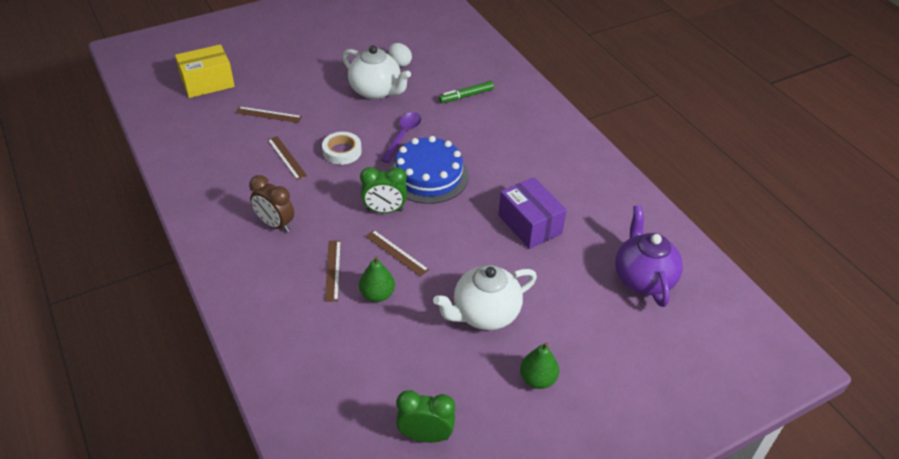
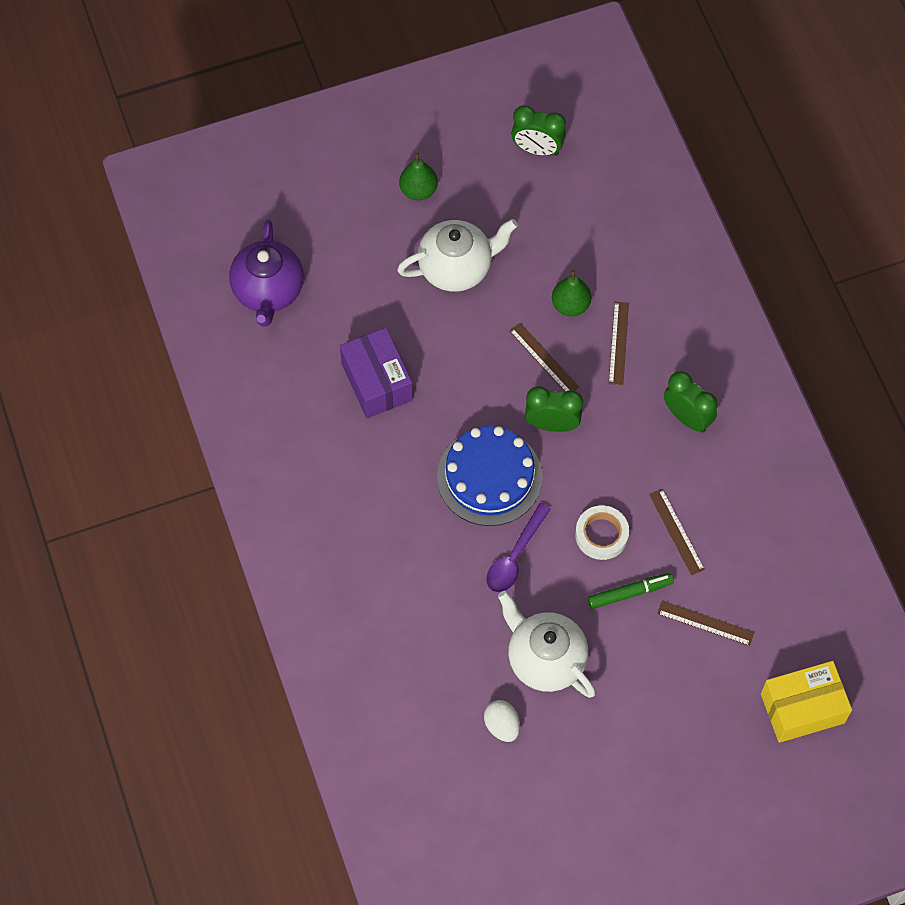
camera: 170 degrees left, 20 degrees up
(275, 224) = (687, 417): brown clock -> green clock
(466, 96) = (410, 632): green marker -> green marker (630, 593)

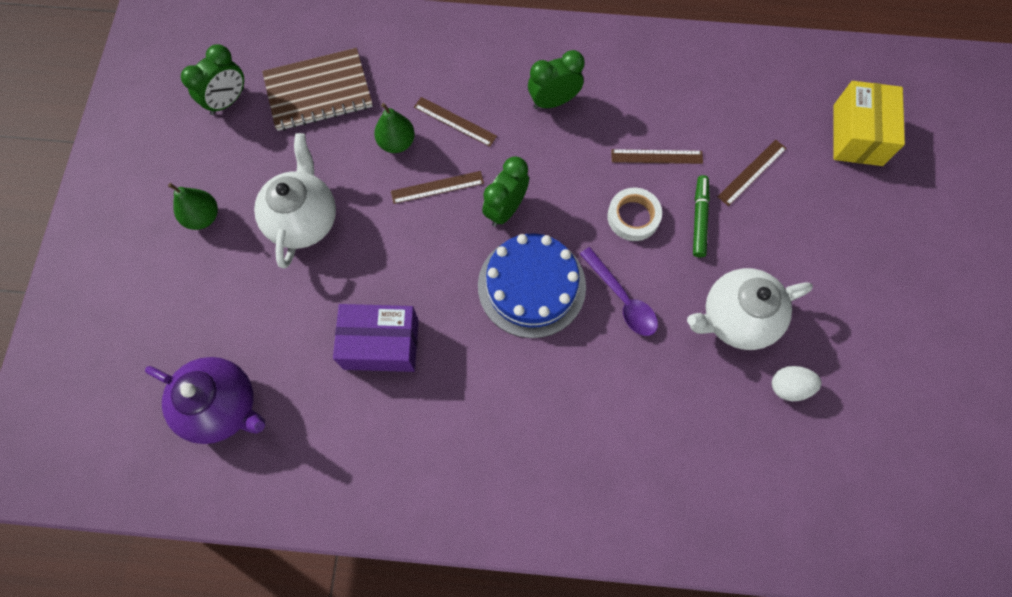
camera: 65 degrees left, 5 degrees up
(587, 216) = (318, 91): none -> brown notebook

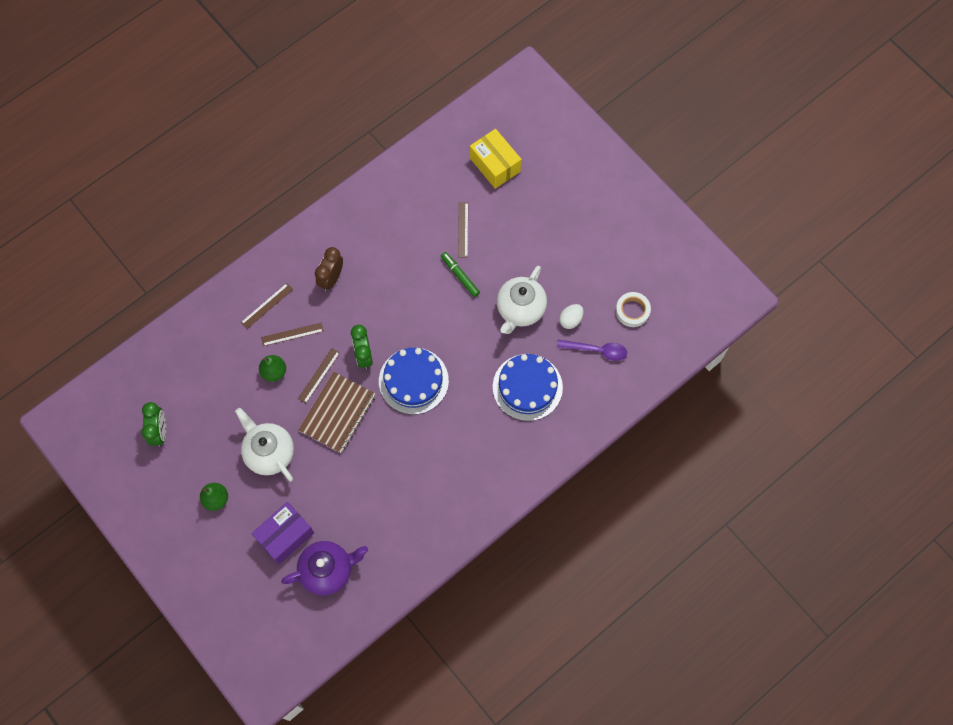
camera: 45 degrees left, 0 degrees up
(318, 91) = (203, 383): brown notebook -> brown notebook (337, 413)
(381, 344) = (371, 473): purple box -> purple box (285, 536)
(553, 101) = (331, 278): green clock -> brown clock
(622, 299) = (461, 348): purple spoon -> purple spoon (596, 350)
(633, 217) = (428, 303): white tape -> white tape (632, 311)
(656, 156) = (410, 262): brown ruler -> brown ruler (267, 306)
(657, 417) = (527, 387): none -> blue cake

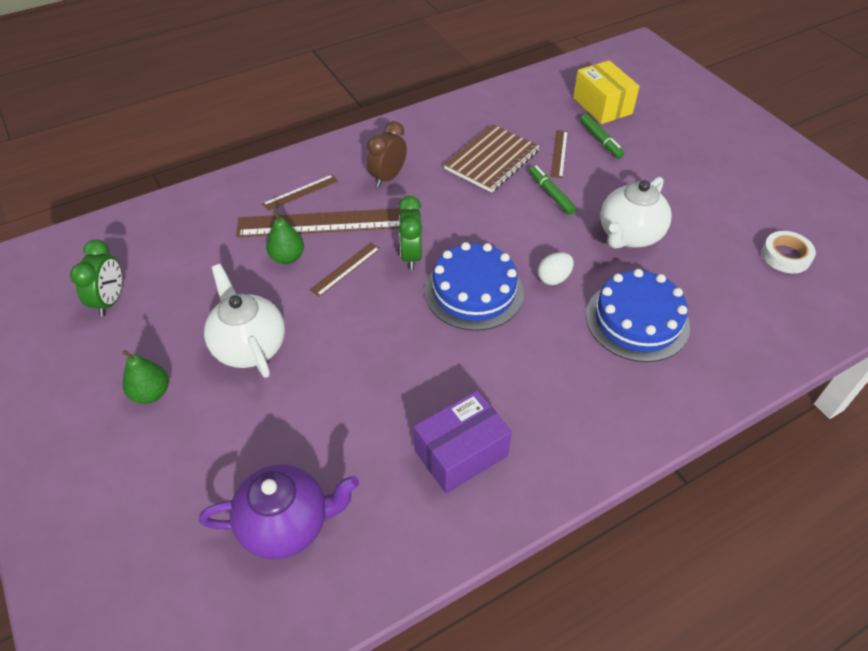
camera: 10 degrees right, 20 degrees down
(285, 536) = (235, 460): purple box -> purple box (461, 453)
(292, 334) = (323, 223): brown ruler -> brown ruler, size x2.09
(337, 413) = (360, 313): brown notebook -> brown notebook (491, 160)
(495, 208) = (600, 140): none -> green marker
(570, 320) = (699, 254): white egg -> white egg (553, 278)
(596, 350) = (738, 292): purple spoon -> none

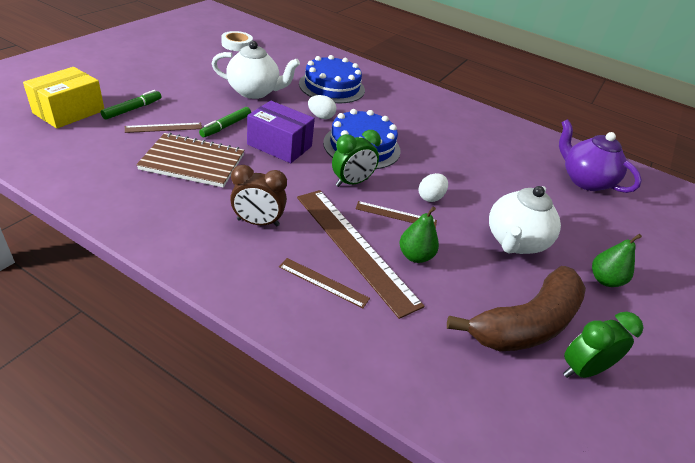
camera: 125 degrees left, 10 degrees down
(171, 292) = (525, 323): none -> brown banana
(354, 310) = (430, 197): none -> white egg
(461, 453) = (479, 132): purple box -> purple box (279, 145)

